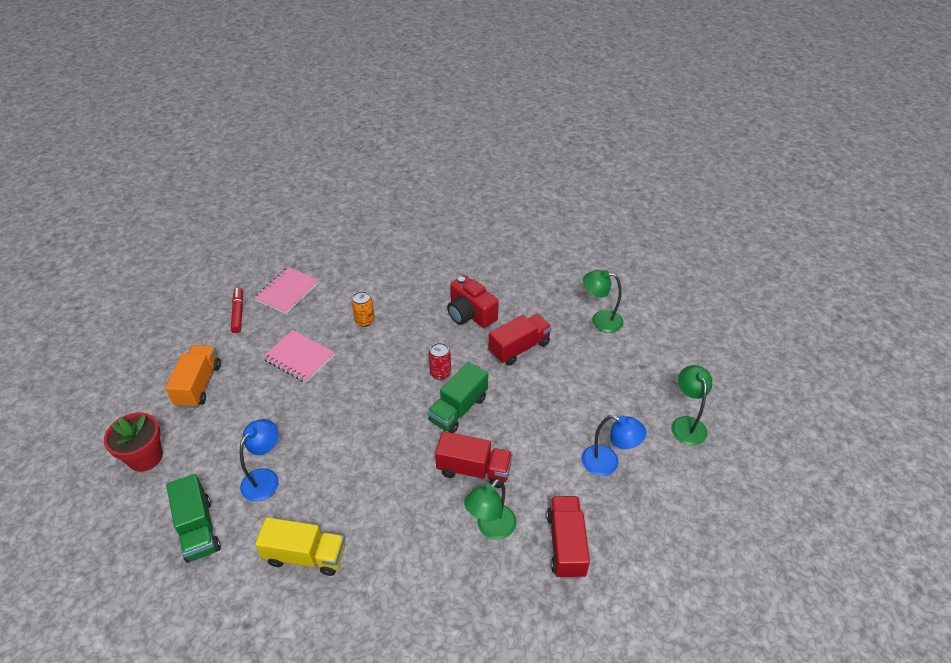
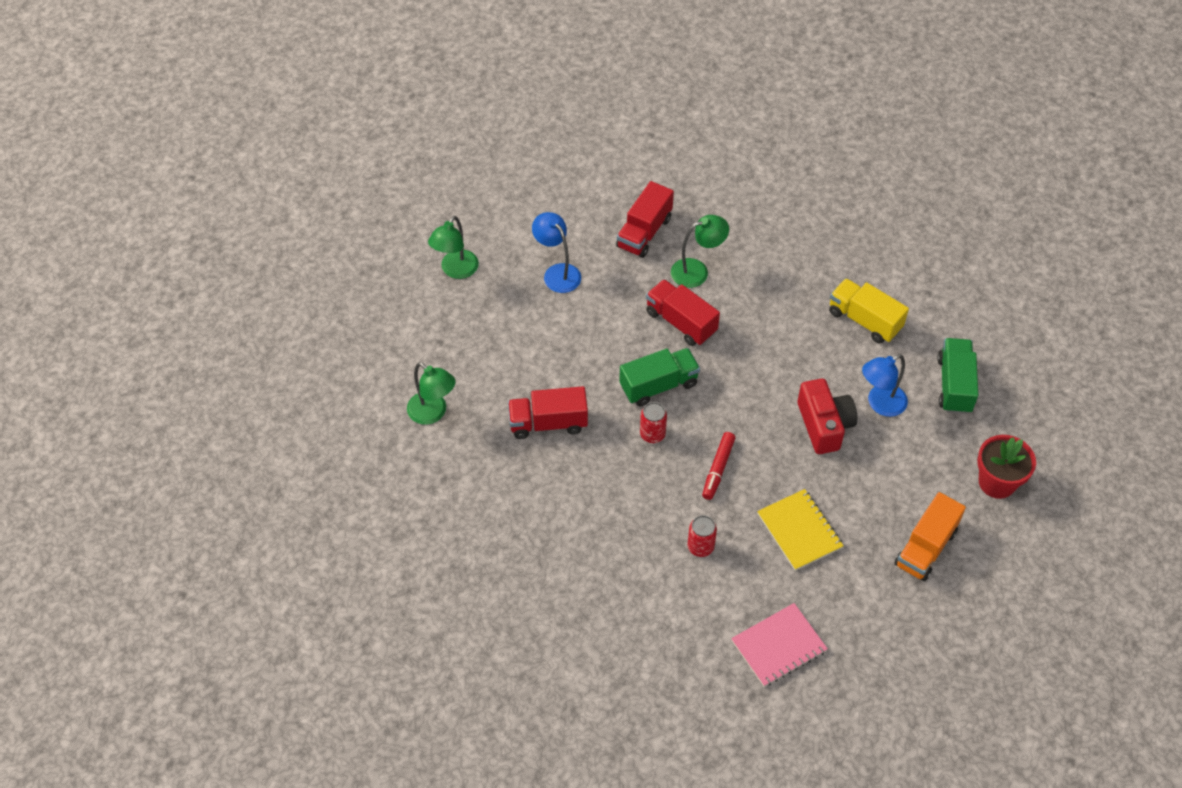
camera: 150 degrees left, 10 degrees up
(238, 313) = (854, 639): red marker -> red marker (718, 469)
(299, 357) = (799, 531): pink notebook -> yellow notebook
(365, 321) = (700, 547): orange can -> red can
(470, 314) = (571, 494): red camera -> red camera (824, 425)

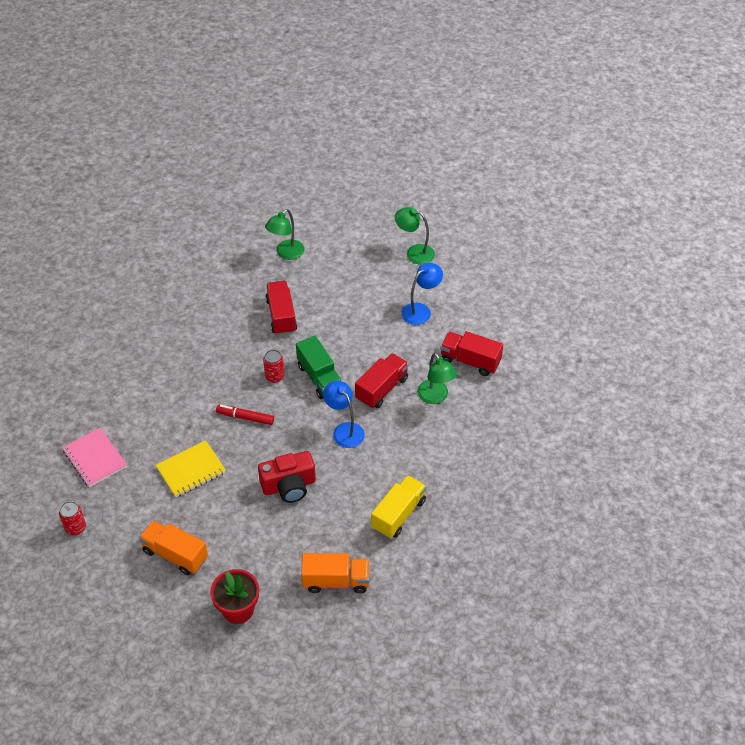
camera: 85 degrees right, 5 degrees down
(700, 547) = (177, 409): red can -> red can (75, 528)
(880, 404) = (312, 525): blue lamp -> blue lamp (344, 430)
(954, 385) = (336, 581): green truck -> orange truck

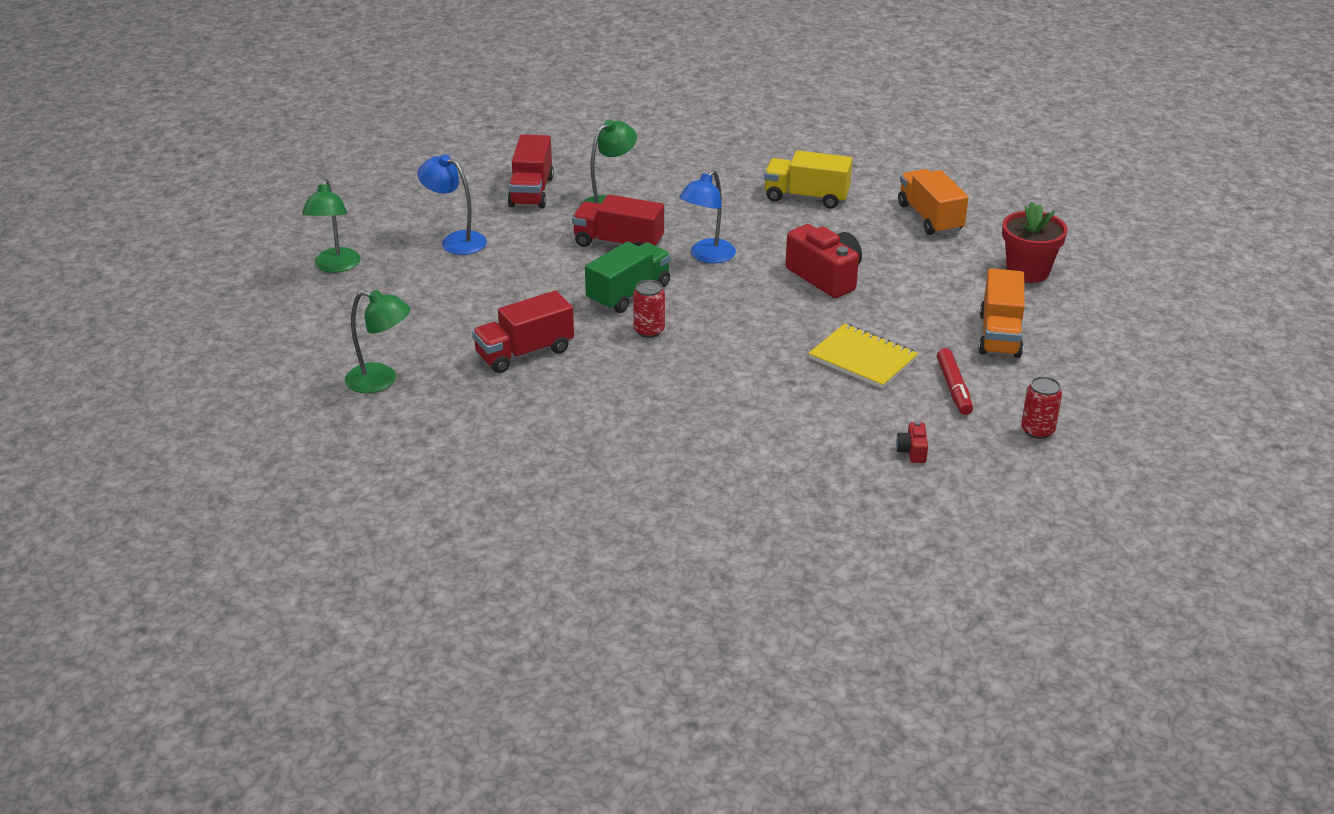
camera: 110 degrees left, 15 degrees down
(95, 458) = (912, 451): pink notebook -> red camera
(245, 417) = (740, 337): red marker -> red marker (954, 388)

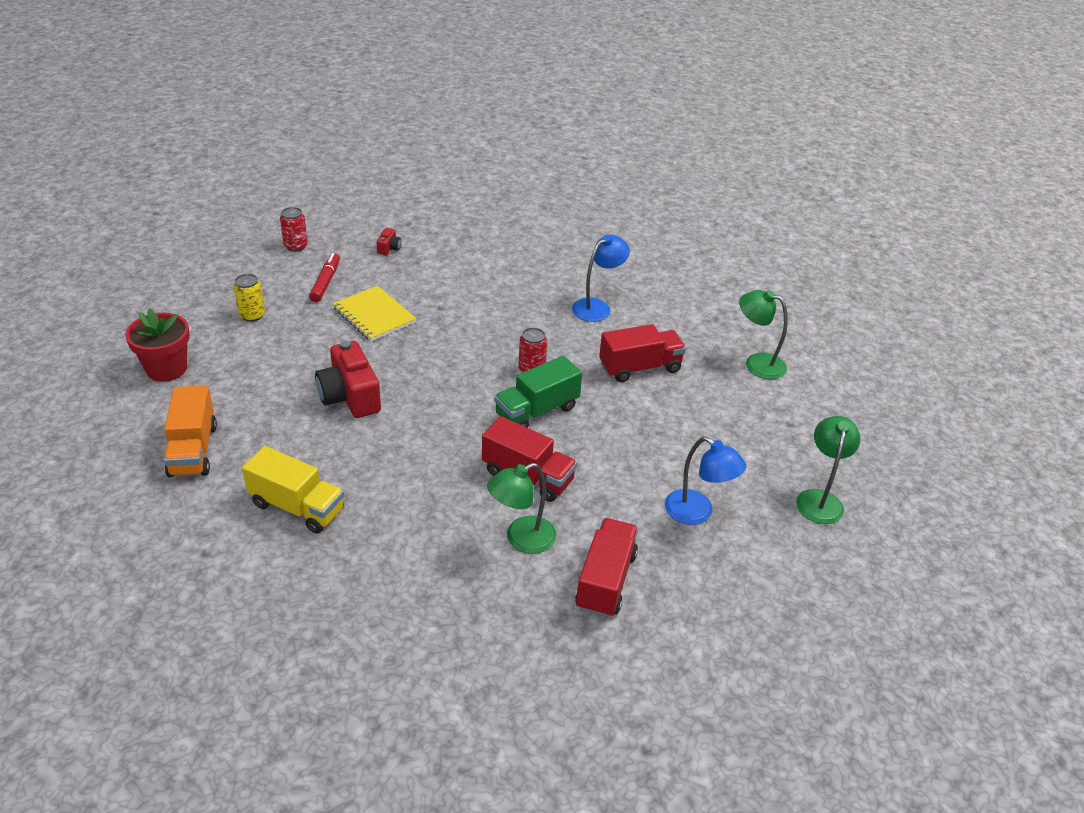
camera: 170 degrees left, 5 degrees up
(707, 256) = (446, 442): blue lamp -> blue lamp (597, 307)
(1000, 335) = (252, 315): orange truck -> yellow can

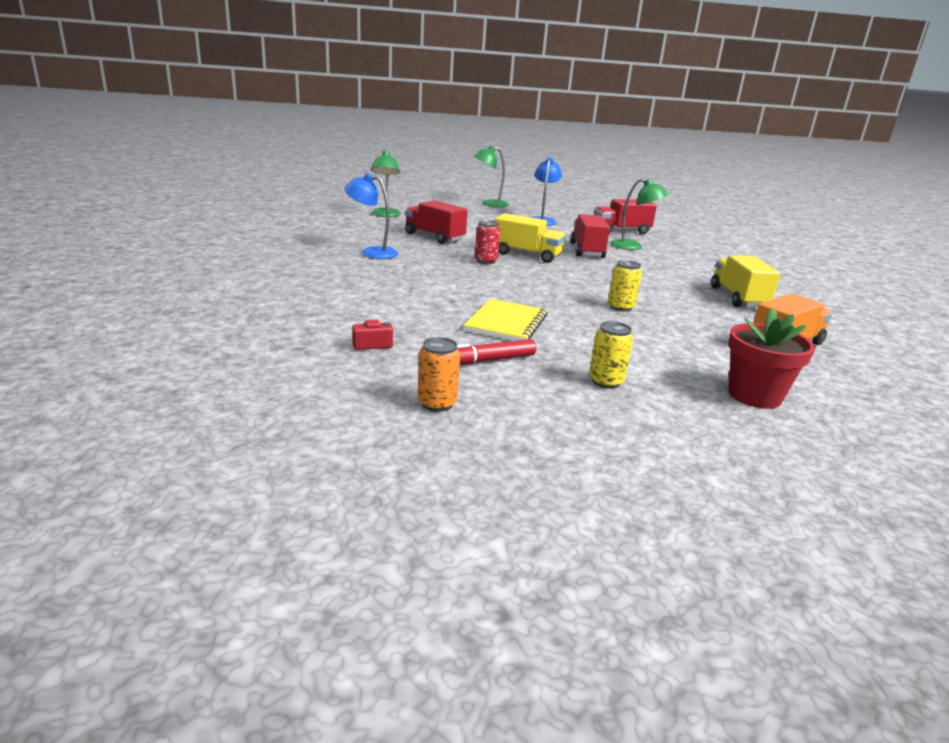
camera: 120 degrees left, 15 degrees down
(296, 246) = (437, 403): red can -> orange can
(350, 396) = (620, 307): red camera -> yellow can
(537, 411) = (527, 255): green truck -> yellow truck

